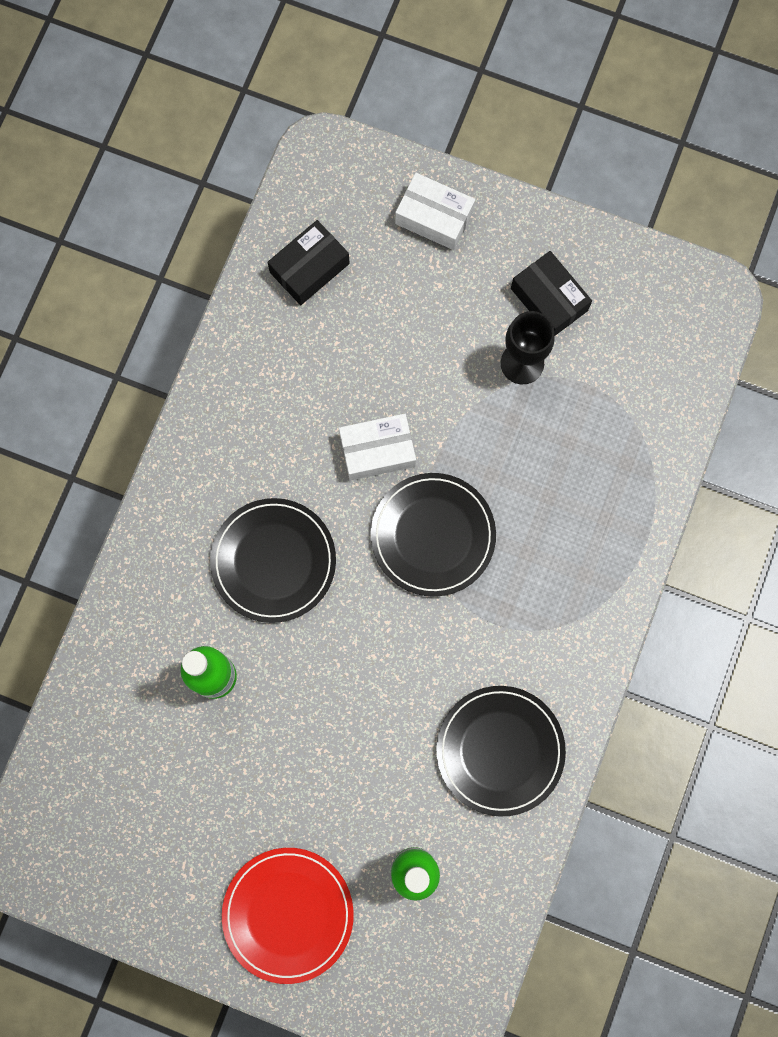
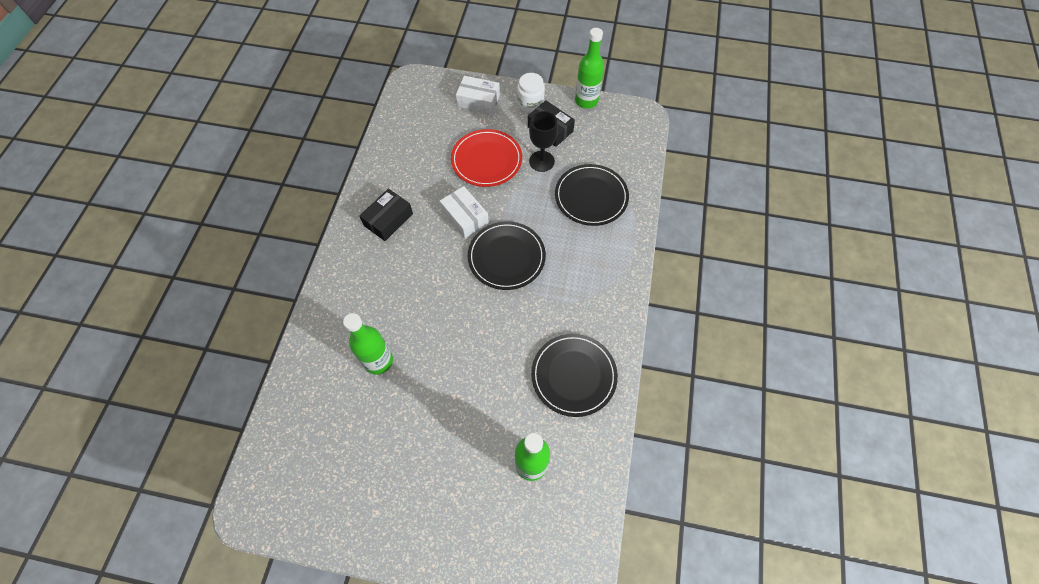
camera: 10 degrees left, 15 degrees down
(273, 561) = (409, 286): black plate -> black plate (591, 196)
(288, 914) = (447, 512): red plate -> red plate (486, 160)
(309, 268) = (411, 133): black box -> black box (388, 219)
(377, 450) = (465, 217): white box -> white box turned 75 degrees clockwise
(524, 239) = (530, 103): none -> white jar
(624, 249) = (586, 101): none -> green bottle

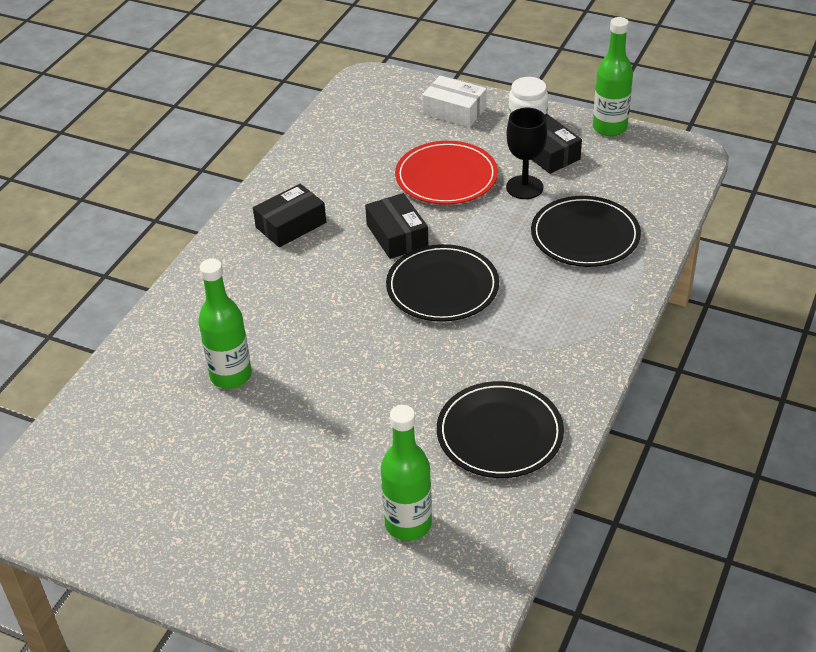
camera: 15 degrees right, 20 degrees down
(465, 217) = (397, 235): white box -> black box

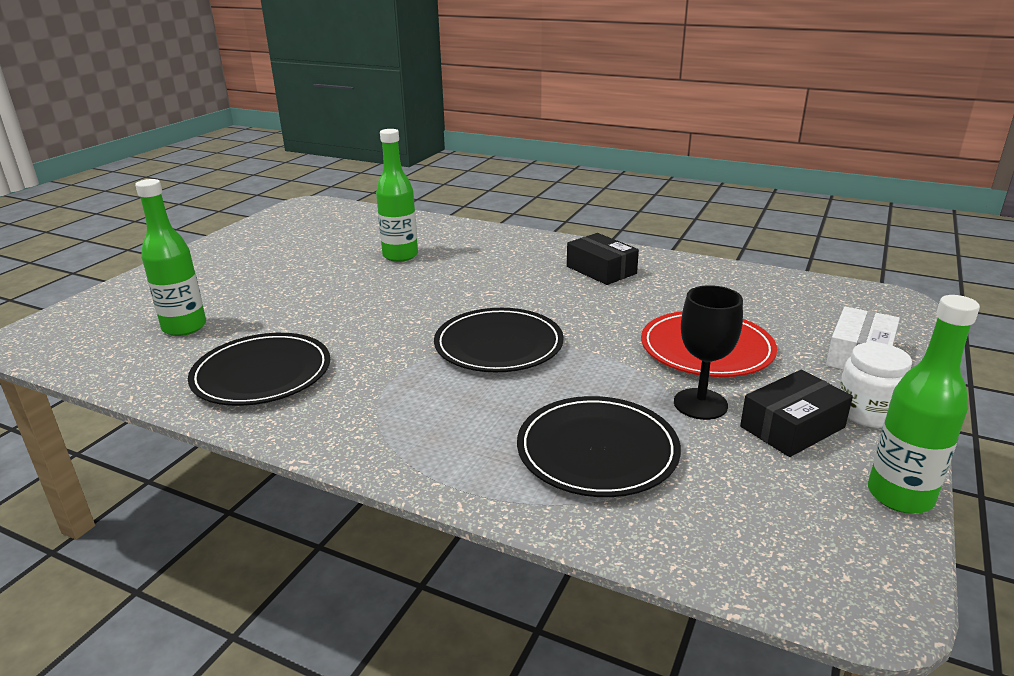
camera: 90 degrees right, 15 degrees down
(397, 235) = (588, 320): black box -> none

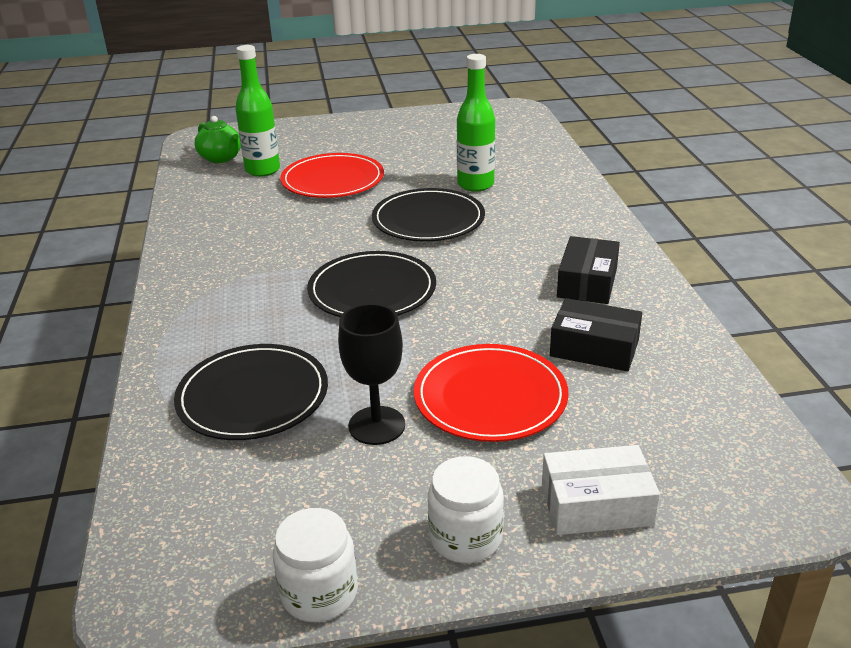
camera: 55 degrees right, 5 degrees up
(107, 340) = (221, 158): none -> green teapot
(262, 374) = (231, 223): black plate -> black plate (428, 220)
(277, 303) = (332, 180): none -> red plate
(792, 427) = (386, 492): black box -> black box (594, 348)
(900, 496) = (319, 593): green bottle -> white jar

